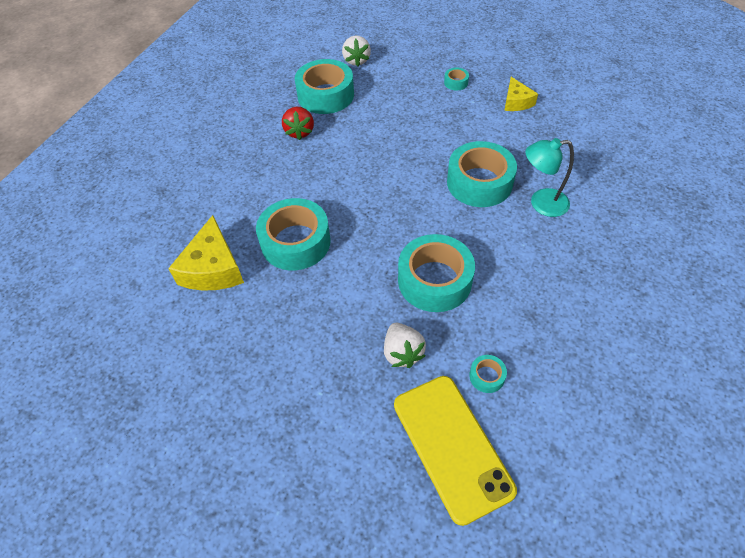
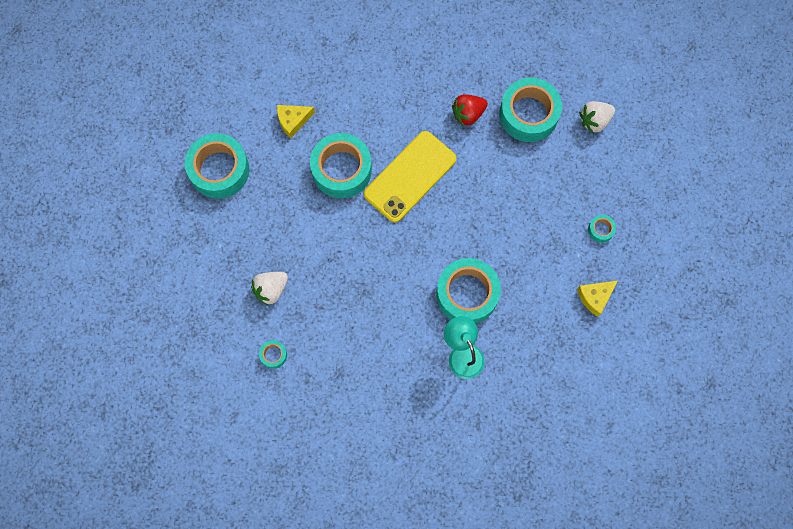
camera: 65 degrees right, 20 degrees up
(213, 268) = (293, 121): yellow cheese -> yellow cheese, size x0.61
(434, 280) = (344, 291): turquoise tape -> turquoise tape (219, 170)
(452, 446) = (212, 347): yellow phone -> yellow phone (410, 176)

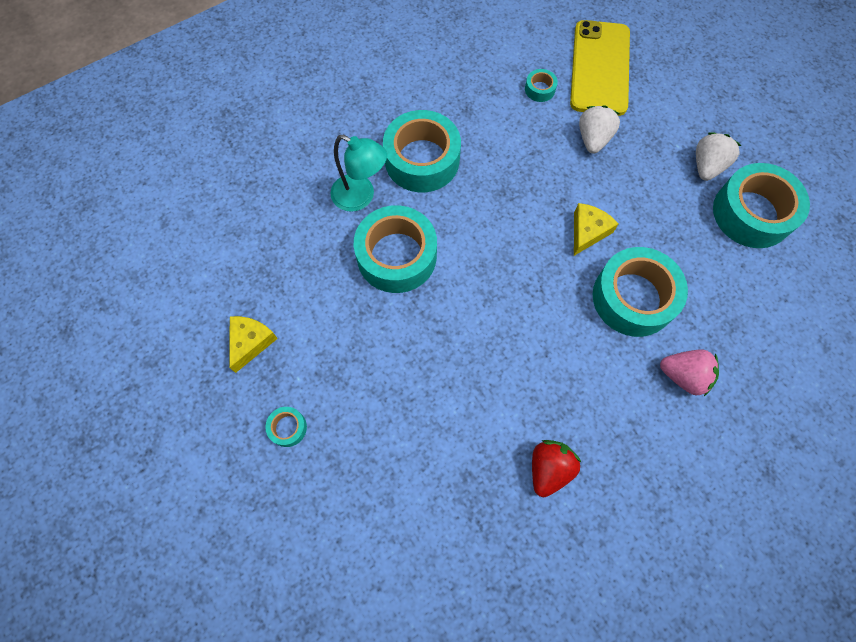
camera: 145 degrees right, 5 degrees down
(293, 121) = (733, 316): yellow cheese -> yellow cheese (587, 231)
(353, 110) = (683, 376): none -> pink strawberry
(410, 176) = (554, 341): yellow phone -> yellow phone (600, 68)
(528, 114) = (474, 524): turquoise tape -> turquoise tape (422, 160)
(594, 121) = (382, 579): white strawberry -> white strawberry (707, 166)

